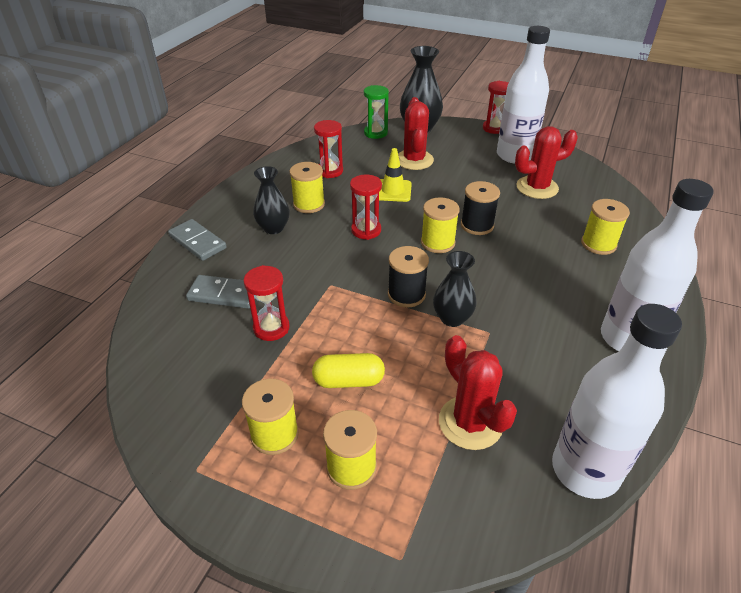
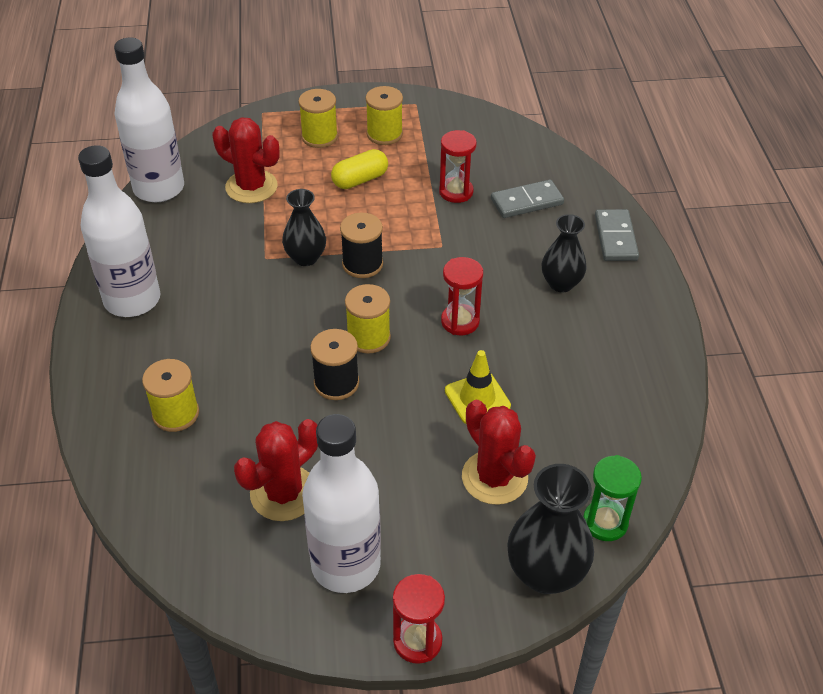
camera: 150 degrees right, 5 degrees up
(198, 242) = (615, 238): grey domino -> grey domino turned 75 degrees clockwise
(309, 204) = (558, 331): yellow spool -> none
(330, 171) = (589, 399): red hourglass -> none

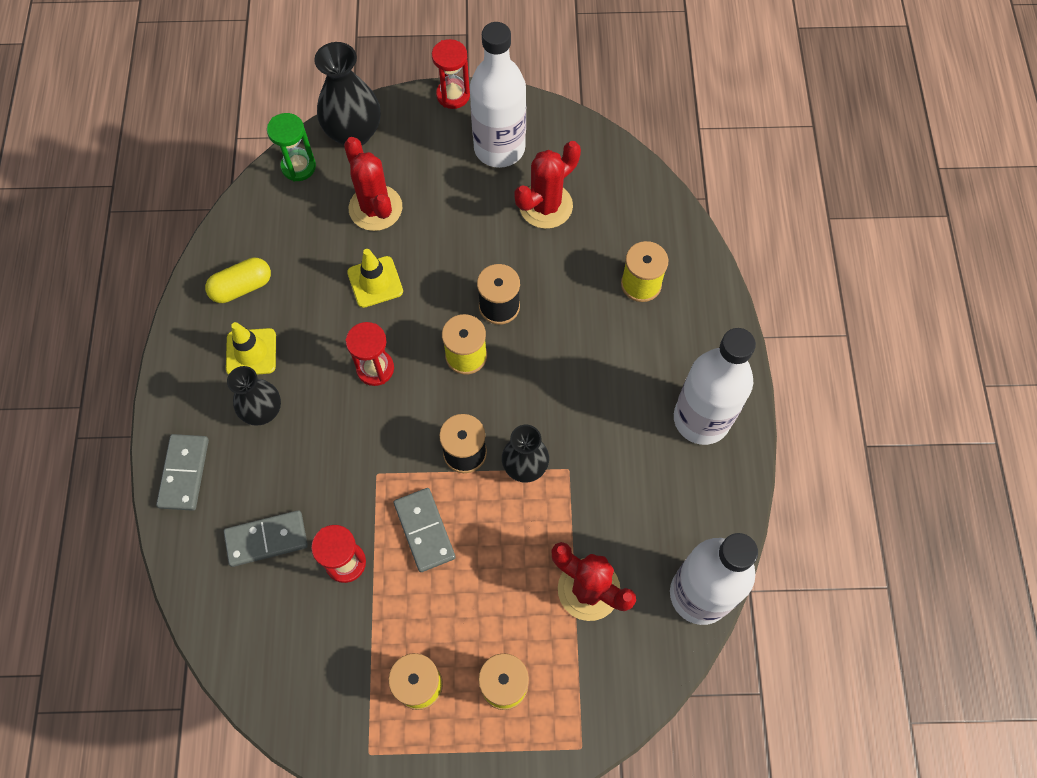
camera: 175 degrees left, 20 degrees up
(360, 180) = (457, 593): yellow capsule -> yellow capsule (242, 287)
(392, 213) = (424, 530): none -> grey domino
(590, 328) = (251, 352): none -> yellow traffic cone

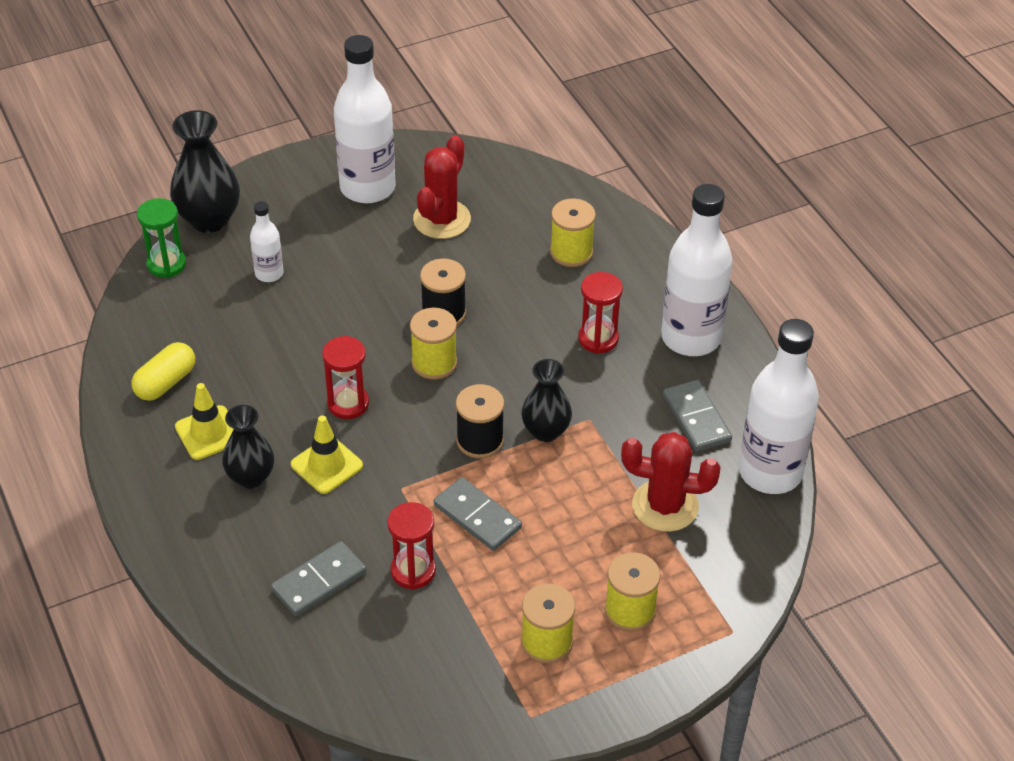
camera: 25 degrees left, 20 degrees down
(184, 473) = (197, 557): grey domino -> grey domino (696, 418)
(375, 208) = (269, 273): red cactus -> white bottle
(375, 282) = (305, 333): yellow traffic cone -> yellow traffic cone (327, 465)
(453, 95) = (294, 159): red hourglass -> red hourglass (598, 339)

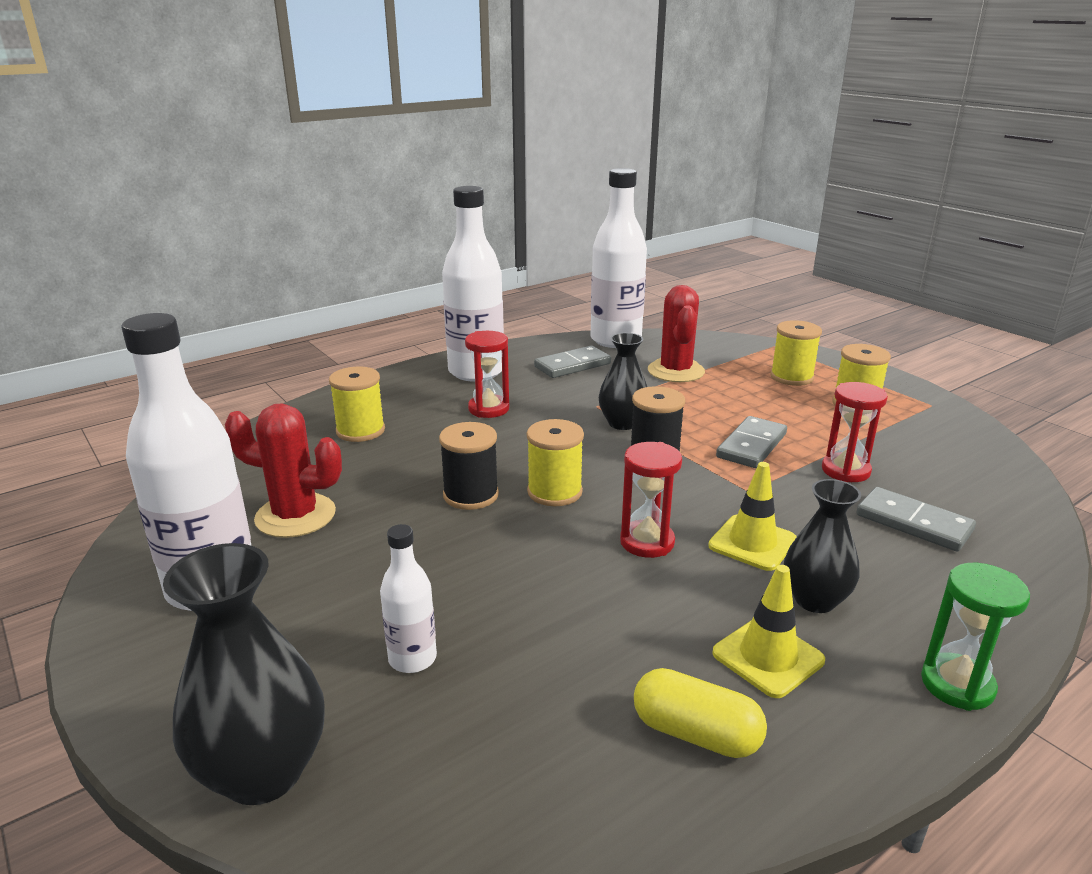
camera: 100 degrees left, 20 degrees down
(166, 264) = (396, 811): green hourglass -> green hourglass (957, 685)

